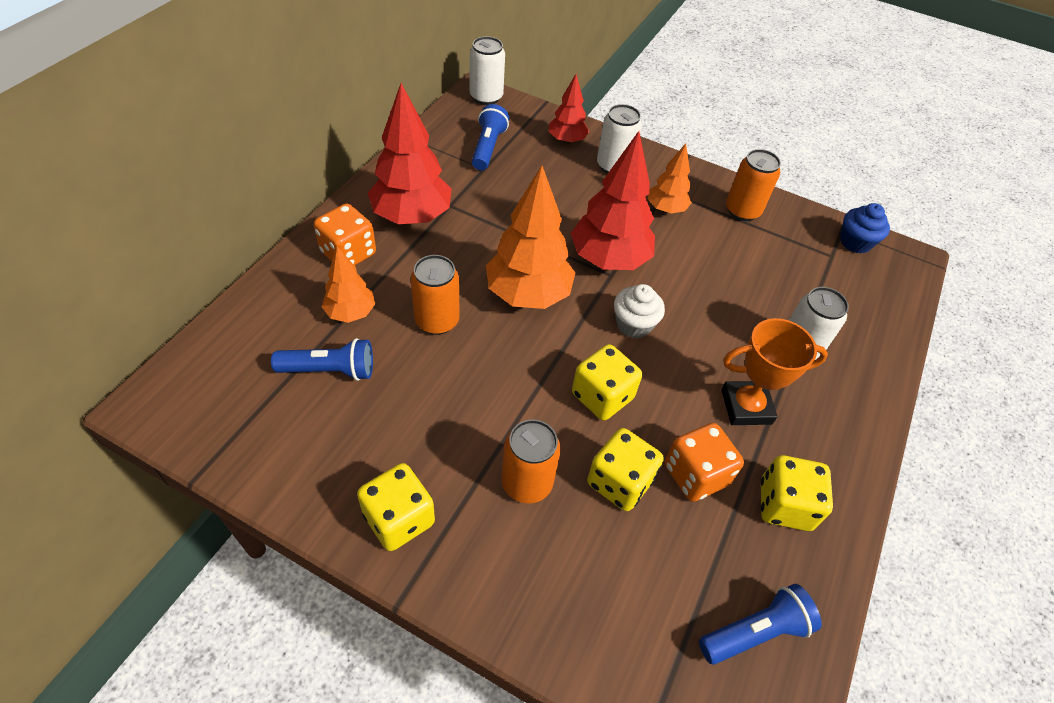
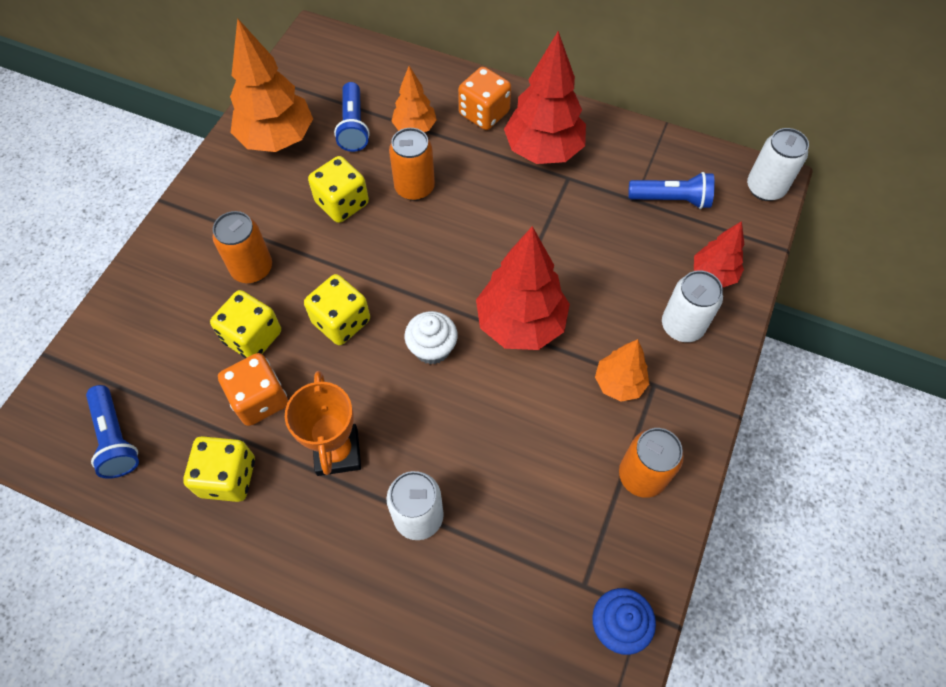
camera: 90 degrees right, 10 degrees up
(399, 519) = (223, 191): yellow dice -> yellow dice (342, 203)
(528, 294) = (458, 254): orange tree -> orange tree (277, 139)

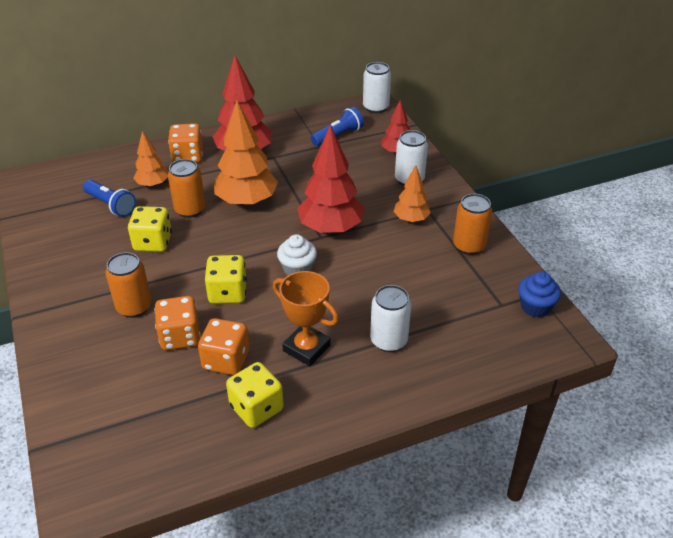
camera: 45 degrees left, 20 degrees down
(116, 438) = (153, 448): blue flashlight -> none
(252, 337) = (180, 336): yellow dice -> orange dice
(277, 139) = (64, 239): orange tree -> orange tree (247, 201)

